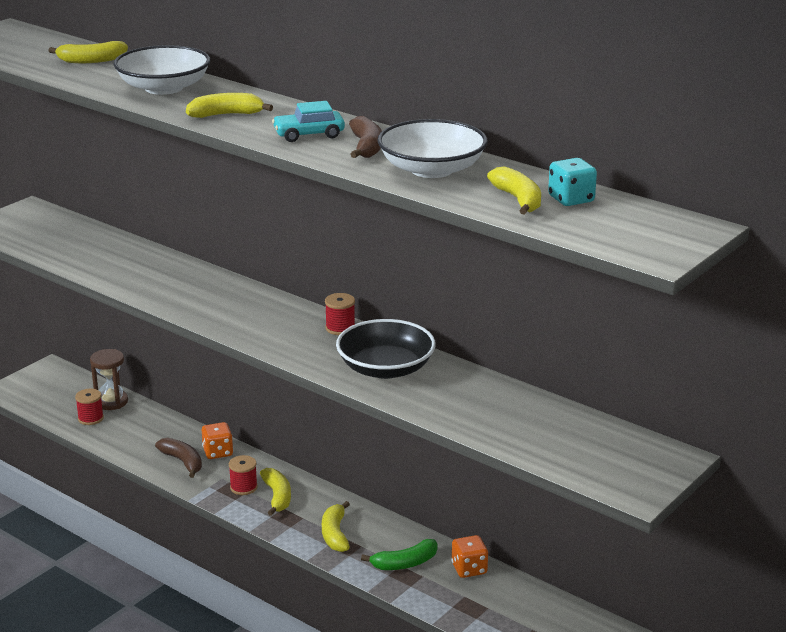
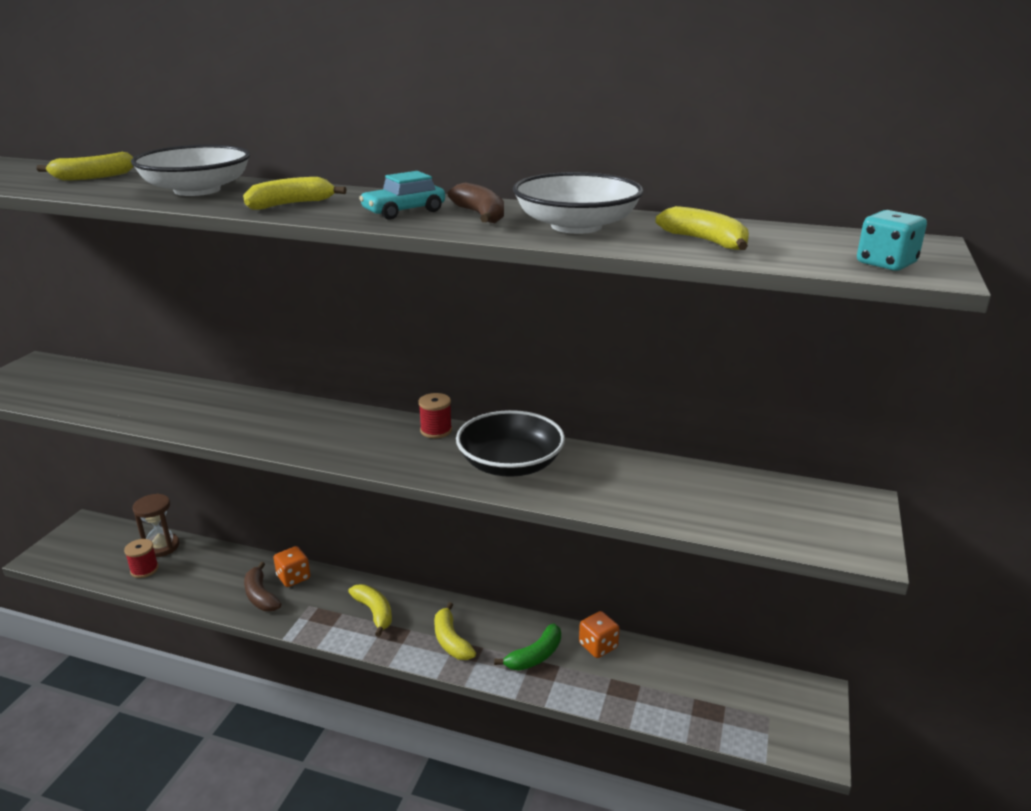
camera: 20 degrees left, 0 degrees up
(183, 461) = (260, 596): brown banana -> brown banana turned 150 degrees counterclockwise
(243, 487) = (335, 610): red spool -> none
(571, 199) = (758, 234): turquoise dice -> turquoise dice (886, 264)

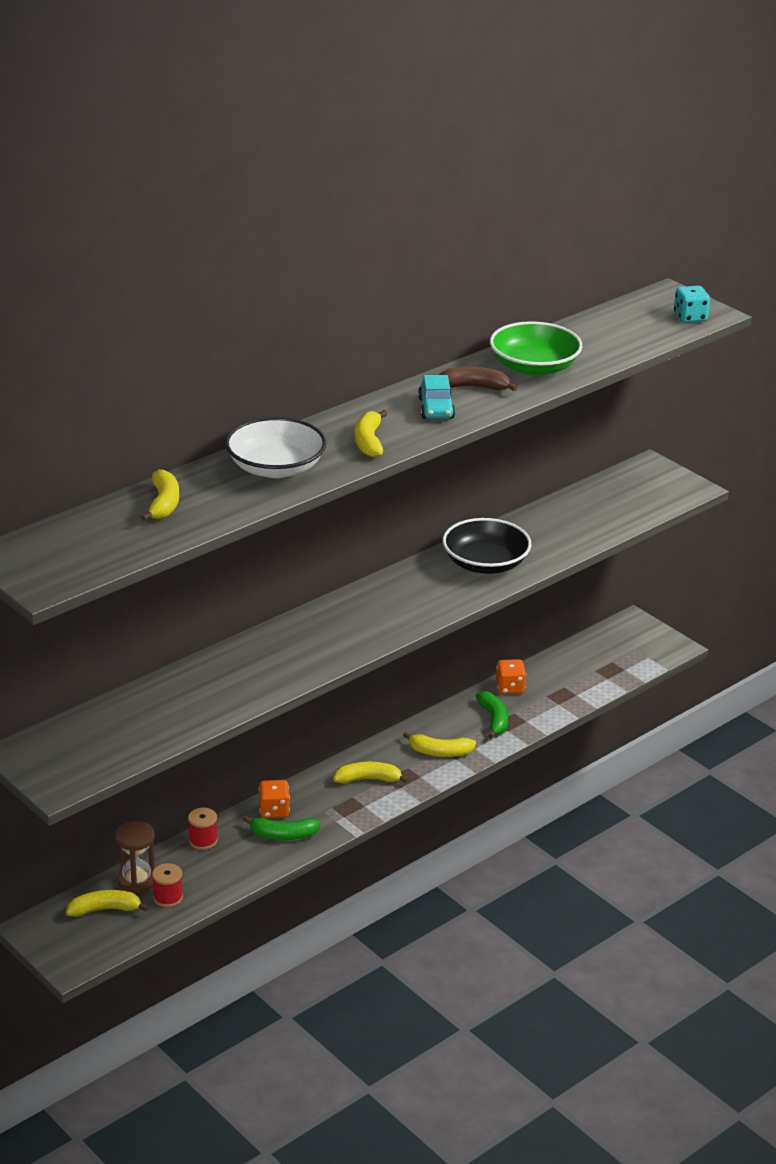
camera: 60 degrees left, 5 degrees up
(260, 596) = (283, 835): brown banana -> green banana
(436, 430) = (404, 577): red spool -> red spool (203, 840)
(576, 226) = (534, 367): white bowl -> green bowl
(705, 241) = (605, 343): yellow banana -> yellow banana (104, 909)

